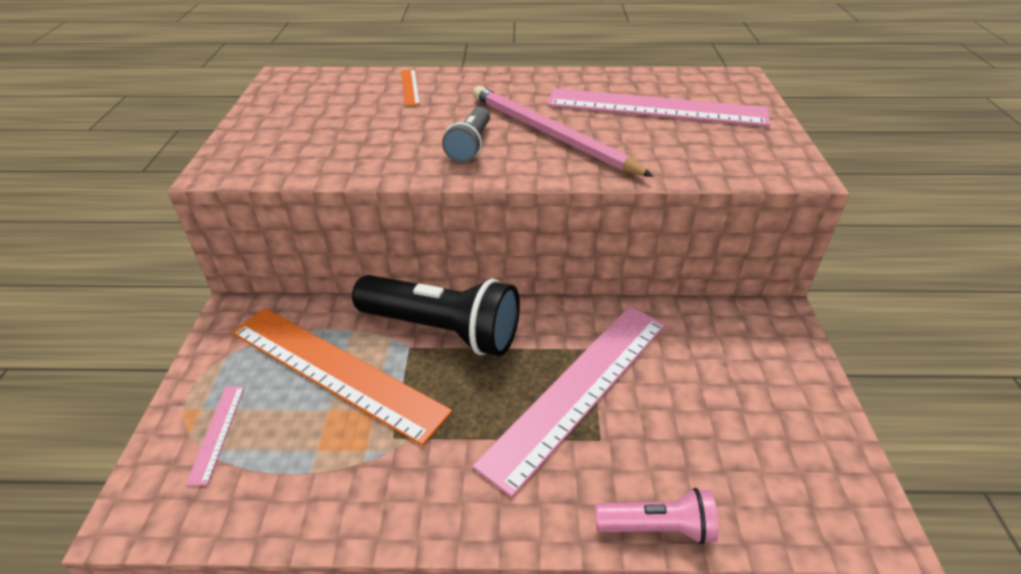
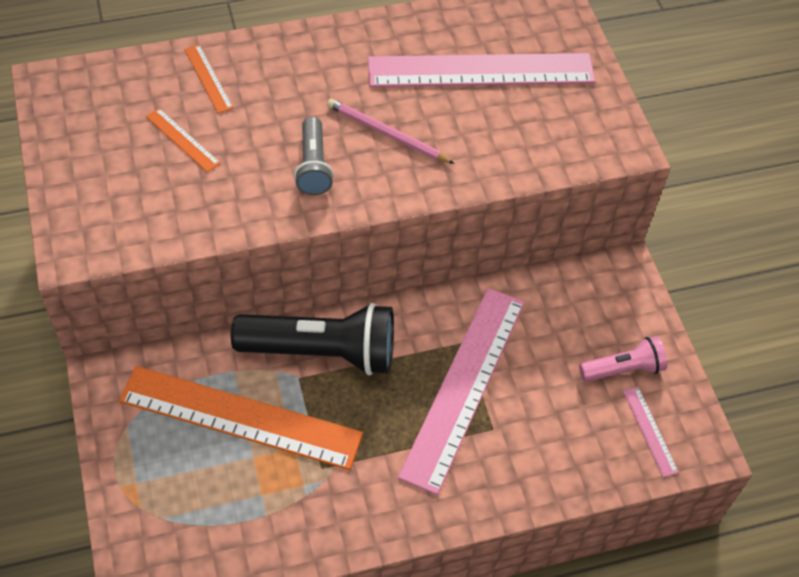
camera: 20 degrees left, 15 degrees up
(217, 433) = (165, 501): pink ruler -> pink ruler (650, 431)
(365, 117) = (183, 139): none -> orange ruler
(550, 134) = (387, 134): pink pencil -> pink pencil, size x0.60
(658, 527) = (552, 490): pink flashlight -> pink flashlight (623, 369)

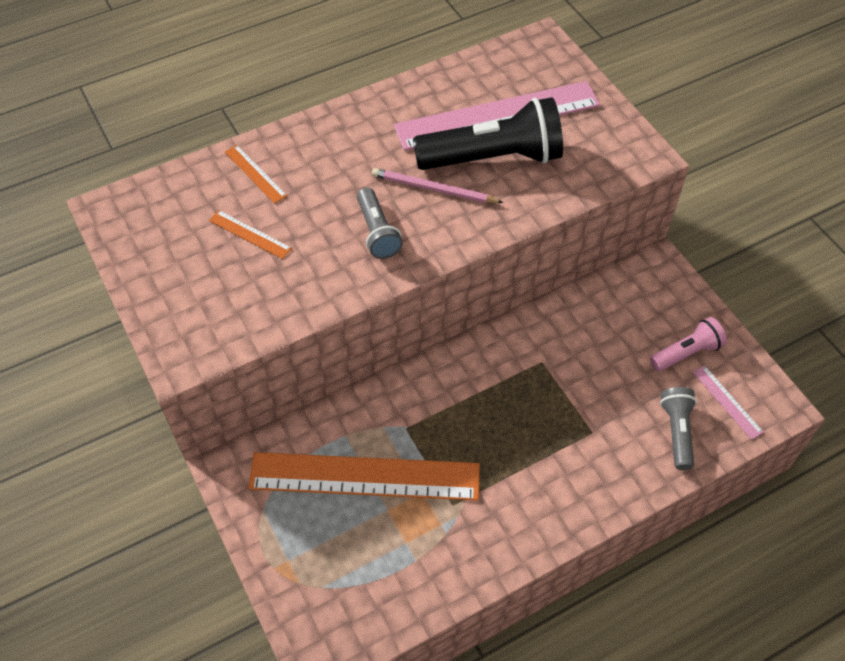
camera: 10 degrees left, 0 degrees up
(322, 352) = (419, 399): black flashlight -> black flashlight (493, 158)
(464, 386) = (555, 401): pink ruler -> none
(584, 449) = (677, 431): none -> grey flashlight

